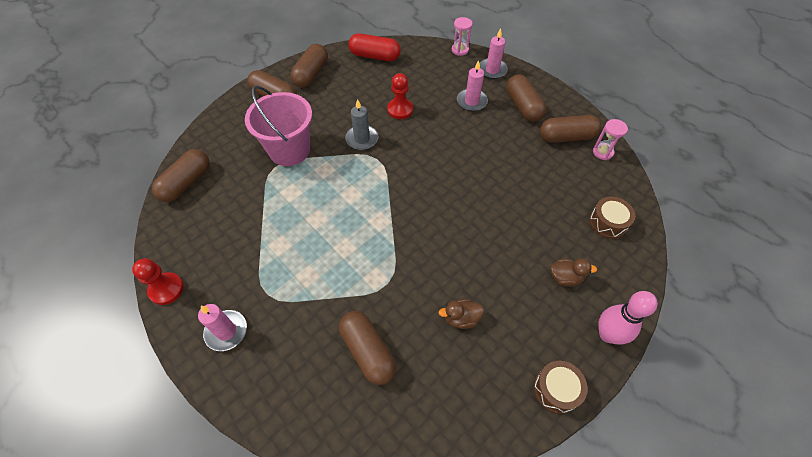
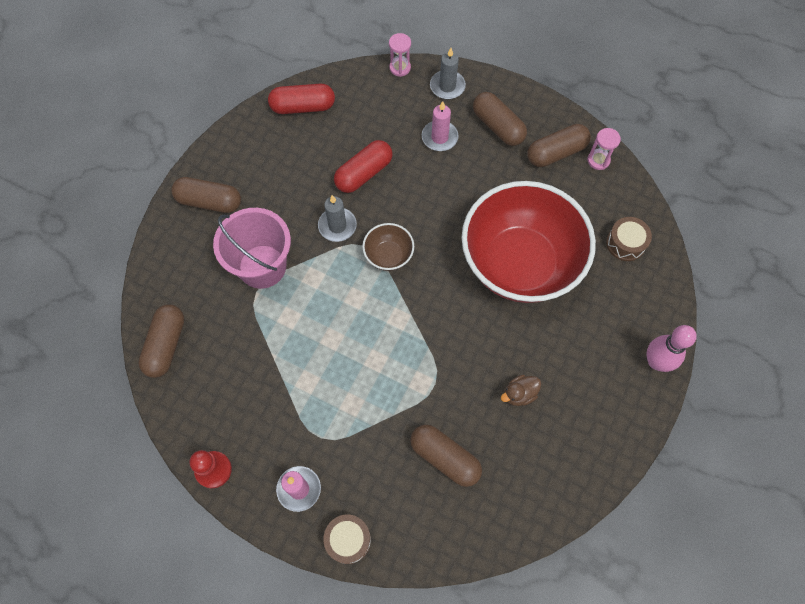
camera: 20 degrees left, 10 degrees up
(311, 74) = (238, 156): brown capsule -> none
(393, 171) = (388, 255): none -> brown bowl
(400, 109) = (364, 173): red pawn -> red capsule
(492, 70) = (447, 86): pink candle -> grey candle
(503, 210) = (519, 263): none -> red bowl
(556, 389) = (626, 430): brown drum -> brown drum (348, 540)
(565, 277) = (602, 317): brown duck -> none

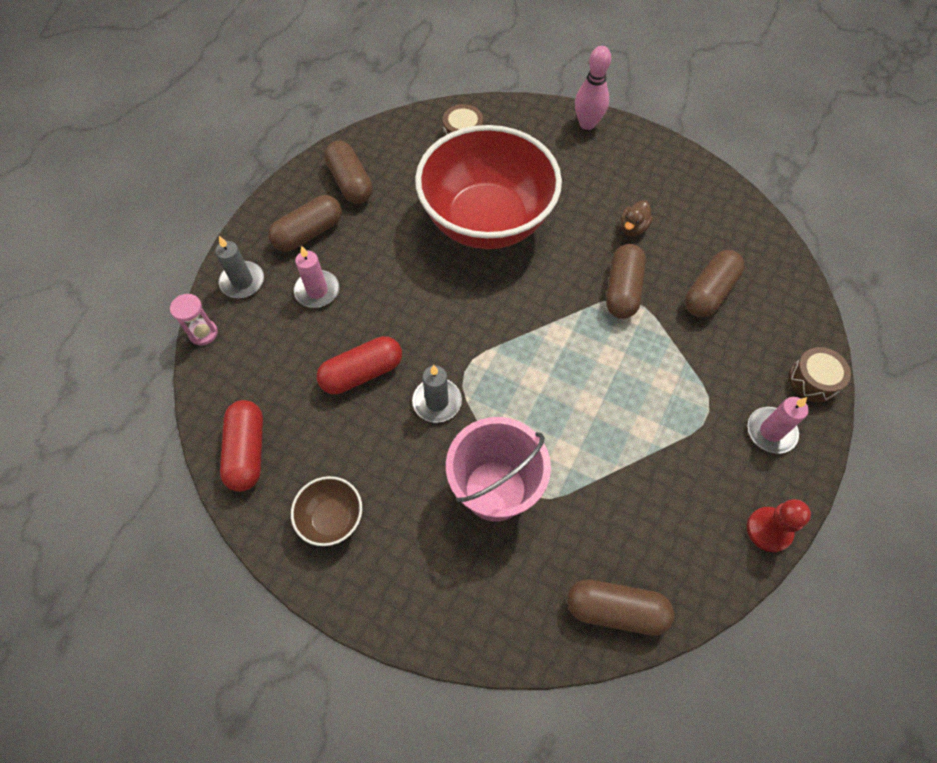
camera: 90 degrees left, 5 degrees down
(209, 201) = (393, 571): brown capsule -> brown capsule (622, 290)
(364, 173) = (362, 373): red capsule -> red capsule turned 75 degrees counterclockwise
(388, 255) = (478, 345): brown bowl -> brown bowl (332, 518)
(519, 394) = (633, 228): brown duck -> brown duck turned 60 degrees clockwise
(598, 160) = (363, 148): pink hourglass -> none

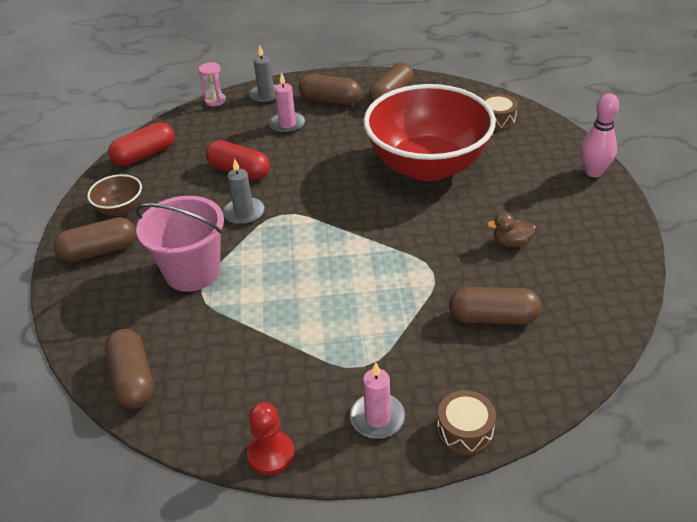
camera: 60 degrees right, 20 degrees down
(622, 290) = (438, 263): brown capsule -> brown capsule (99, 251)

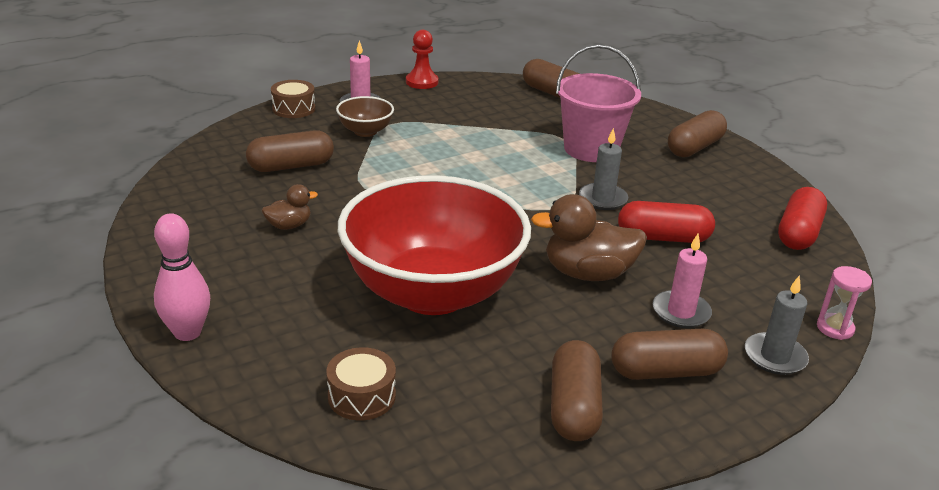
camera: 150 degrees right, 10 degrees down
(120, 209) = (732, 179): brown bowl -> brown bowl (365, 131)
(317, 157) = (588, 273): none -> brown duck

